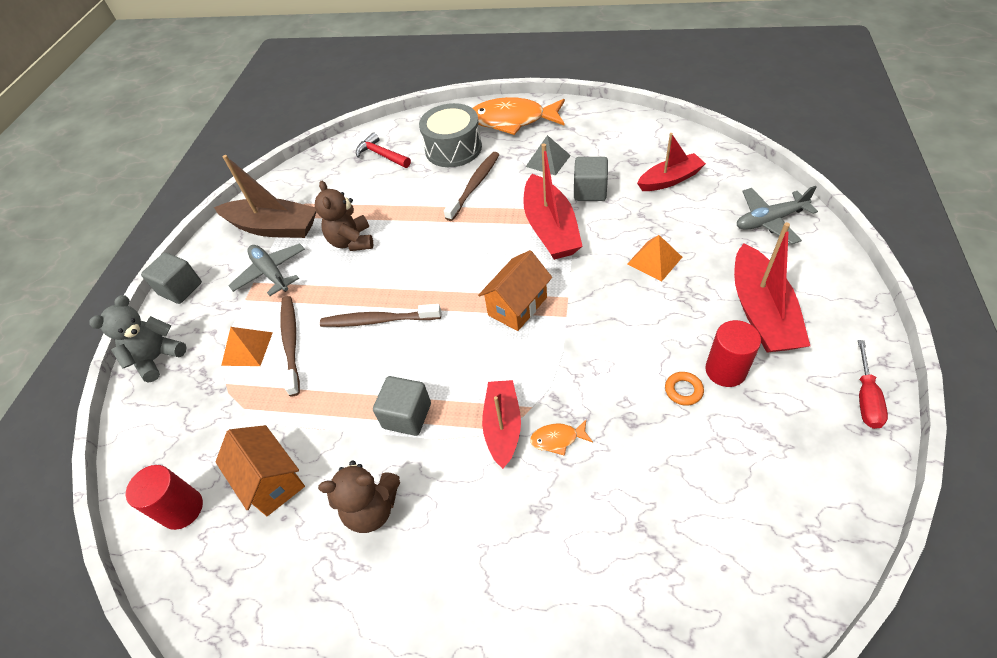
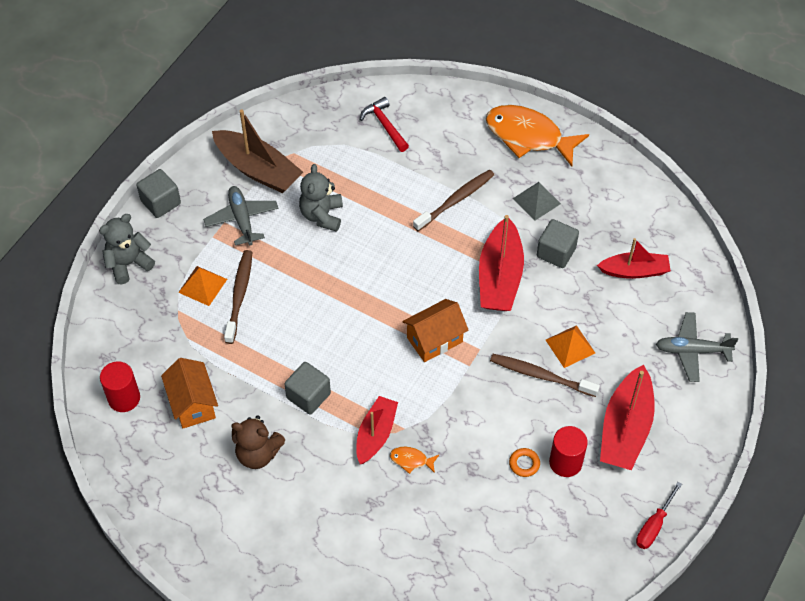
camera: 15 degrees right, 5 degrees up
(352, 241) = (322, 215): brown teddy bear -> grey teddy bear
(378, 320) = (316, 304): brown toothbrush -> brown toothbrush (541, 375)
(453, 149) = (455, 147): grey drum -> none

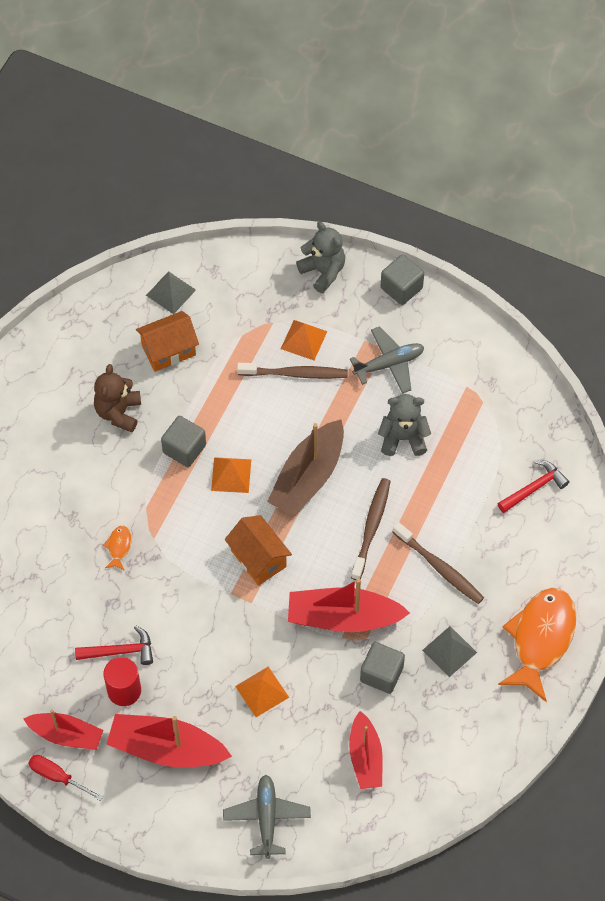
camera: 85 degrees right, 5 degrees up
(124, 398) = (171, 292): red cylinder -> grey pyramid
(258, 169) = (455, 371): brown boat -> brown boat (308, 477)
(342, 357) = (231, 475): none -> orange pyramid
(376, 434) = (145, 513): red boat -> red boat (66, 735)
(524, 464) = (120, 651): orange ring -> red hammer
(541, 375) = (224, 663): brown toothbrush -> brown toothbrush (371, 527)

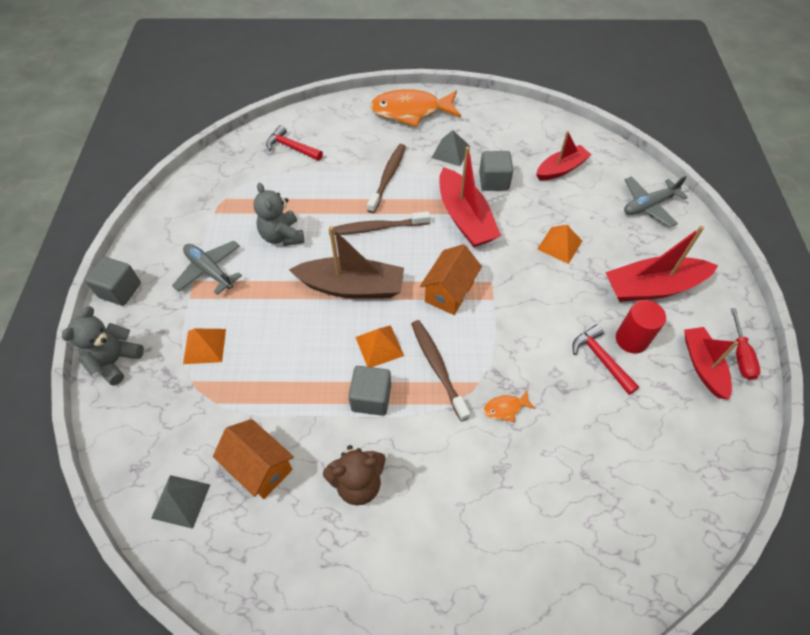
camera: 115 degrees left, 5 degrees down
(166, 748) = (652, 287): red boat -> red boat turned 90 degrees clockwise
(295, 374) = (246, 338): brown toothbrush -> brown toothbrush (437, 367)

